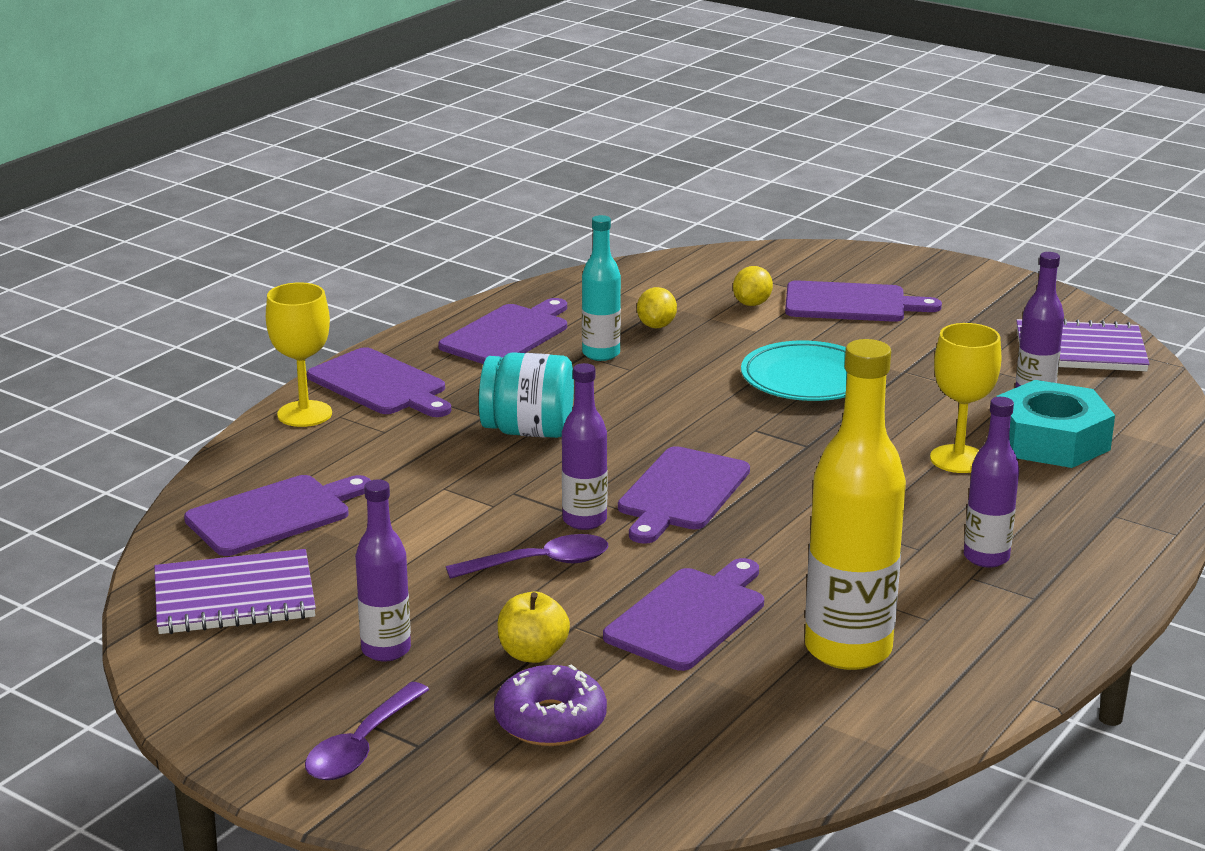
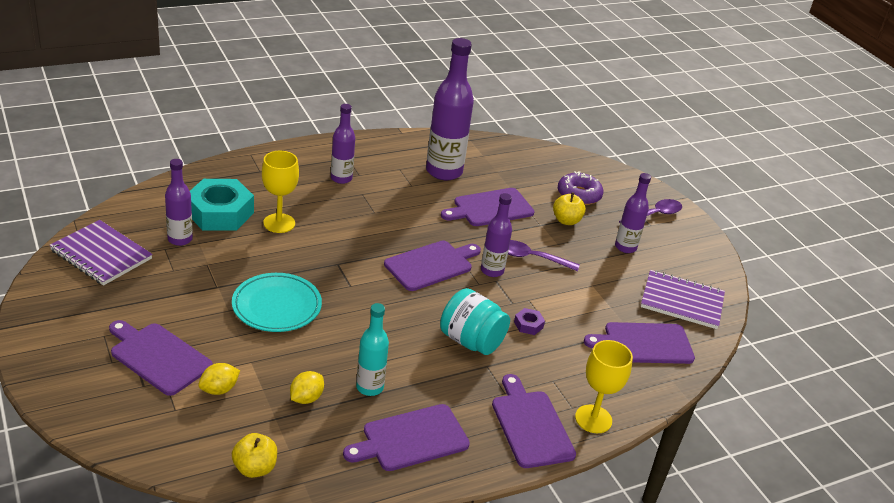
camera: 155 degrees left, 10 degrees up
(466, 475) = (528, 325): none -> purple nut
(635, 274) = (255, 468): none -> yellow apple
(848, 649) = (444, 171): yellow bottle -> purple bottle

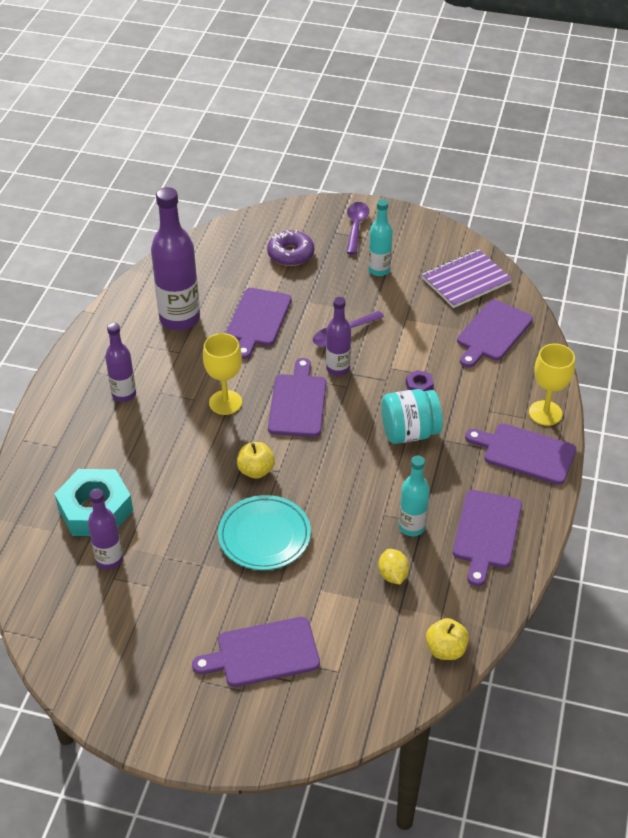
camera: 45 degrees left, 10 degrees up
(101, 255) = (80, 631): purple notebook -> none
(219, 389) = (338, 629): yellow lemon -> none
(279, 223) = (150, 474): yellow goblet -> yellow goblet (225, 402)
(566, 221) = (316, 283): yellow apple -> yellow apple (256, 470)
(625, 247) = (379, 270): purple bottle -> turquoise bottle

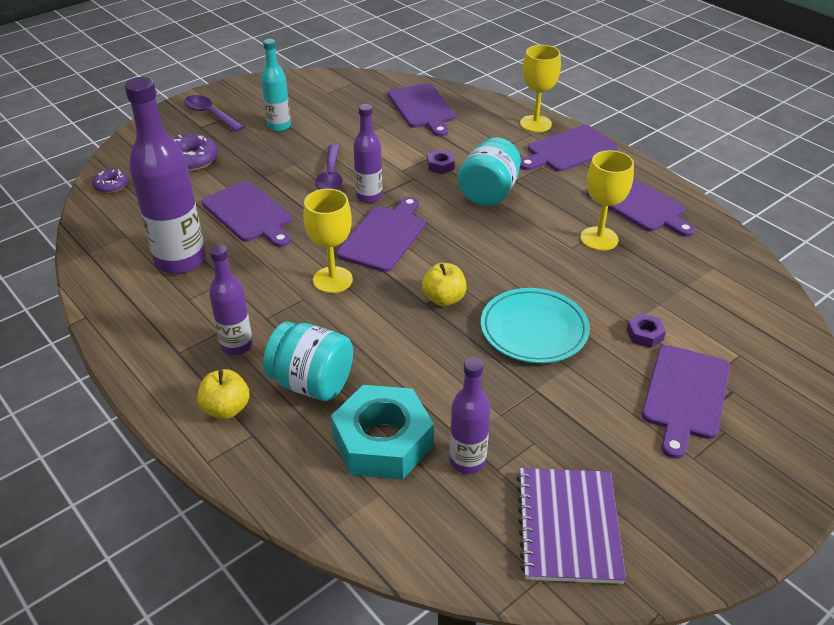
camera: 55 degrees left, 5 degrees down
(119, 449) = (312, 383): none -> turquoise jar
(225, 237) = (111, 186): none -> purple donut
(298, 402) = (384, 236): purple cutting board -> purple cutting board turned 75 degrees clockwise
(313, 603) = (644, 335): none -> purple nut
(393, 575) = (646, 273): yellow lemon -> none
(412, 527) = (599, 239): turquoise bottle -> yellow goblet
(445, 649) = (753, 280): yellow apple -> yellow apple (226, 409)
(466, 280) = (349, 94): purple notebook -> purple notebook (568, 526)

